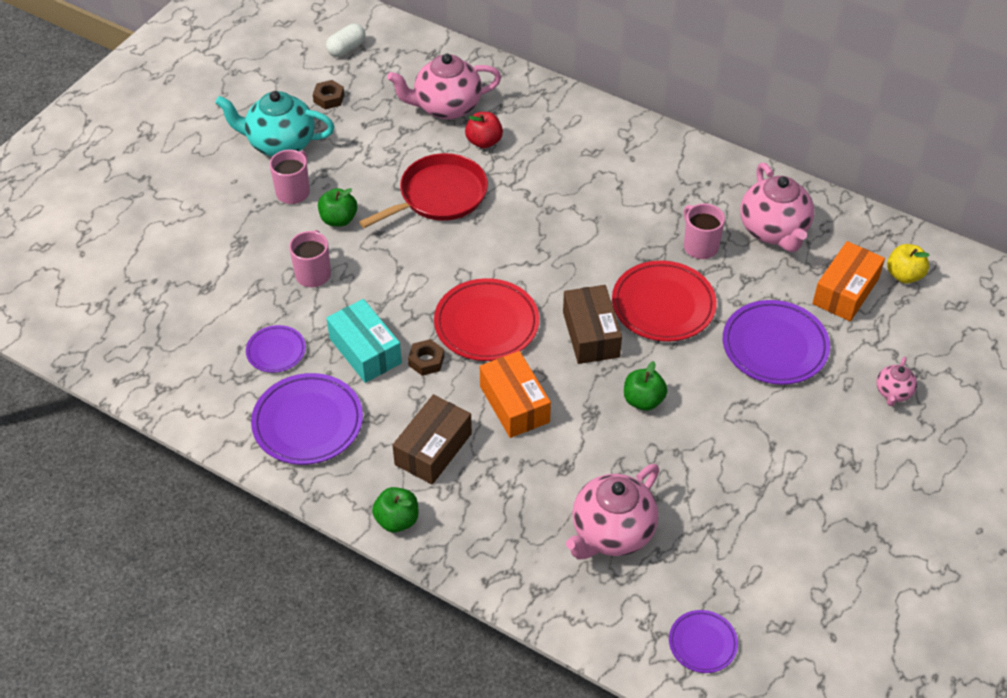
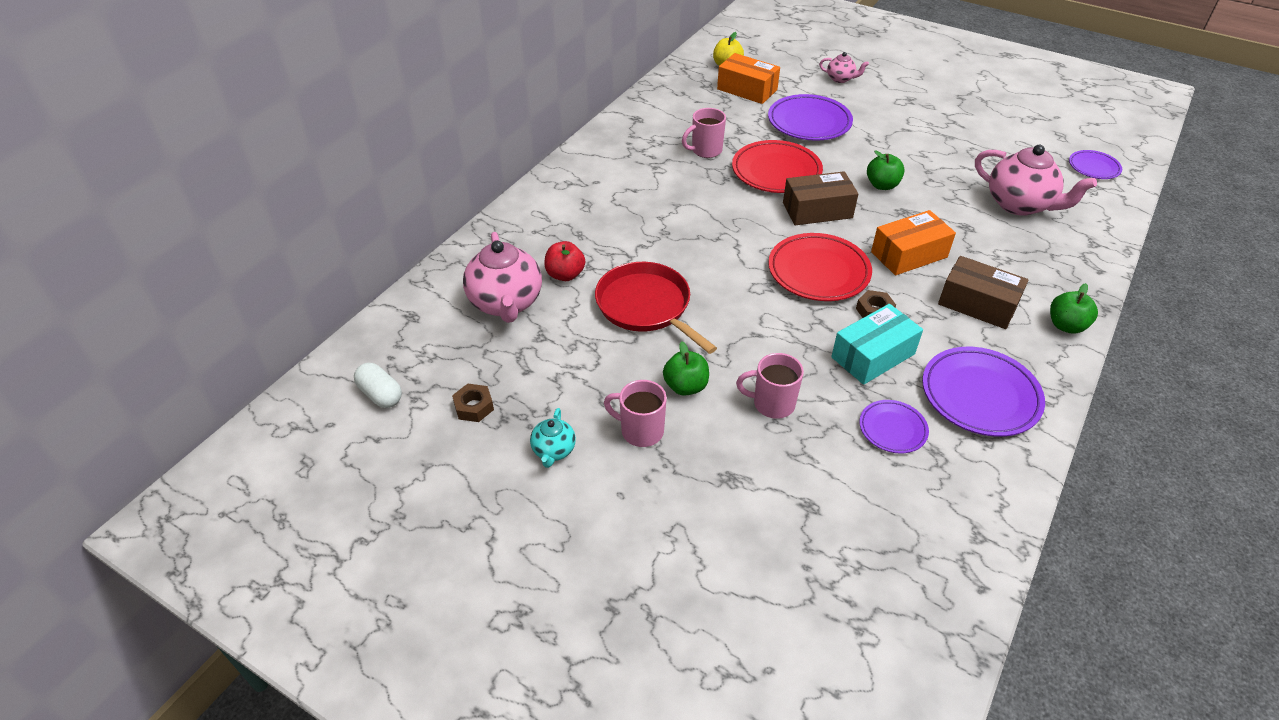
camera: 90 degrees left, 5 degrees down
(280, 144) = (553, 451): turquoise teapot -> turquoise teapot, size x0.50
(774, 231) = (685, 115): pink teapot -> none

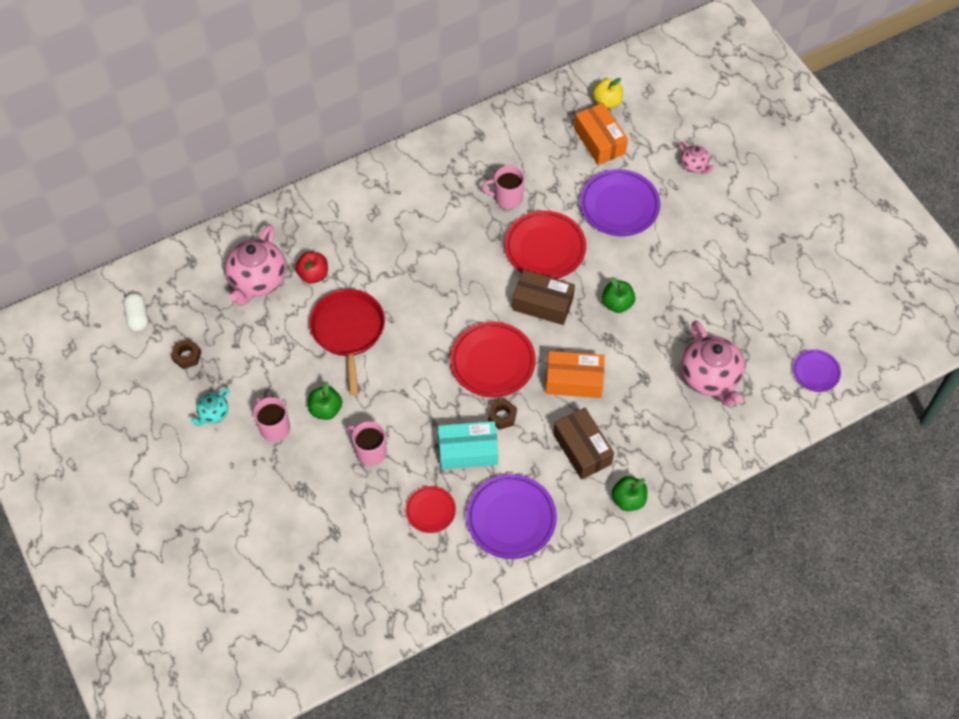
camera: 30 degrees right, 15 degrees up
(892, 429) = (430, 510): purple plate -> red plate

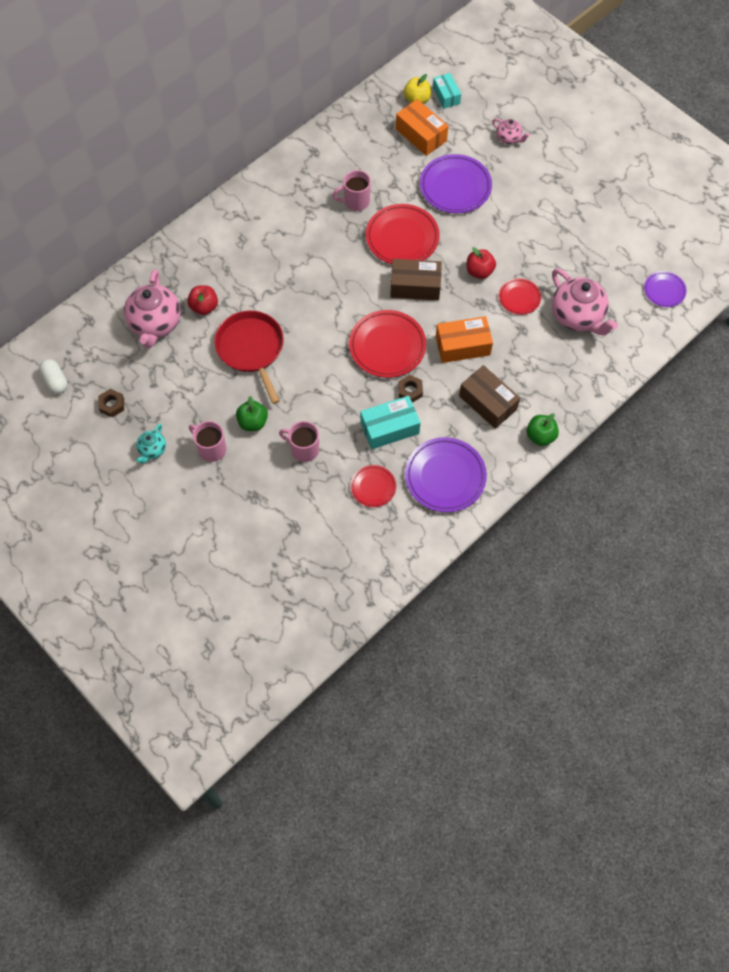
camera: 15 degrees left, 5 degrees up
(617, 303) = (479, 271): green apple -> red apple
(640, 104) = (446, 95): none -> turquoise box
(652, 343) = (519, 298): none -> red plate

